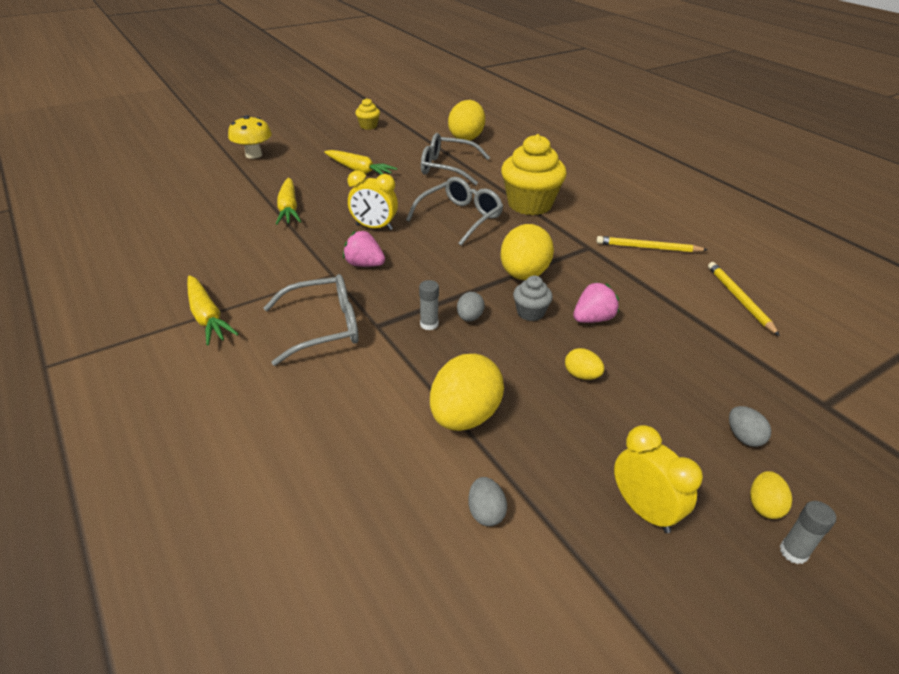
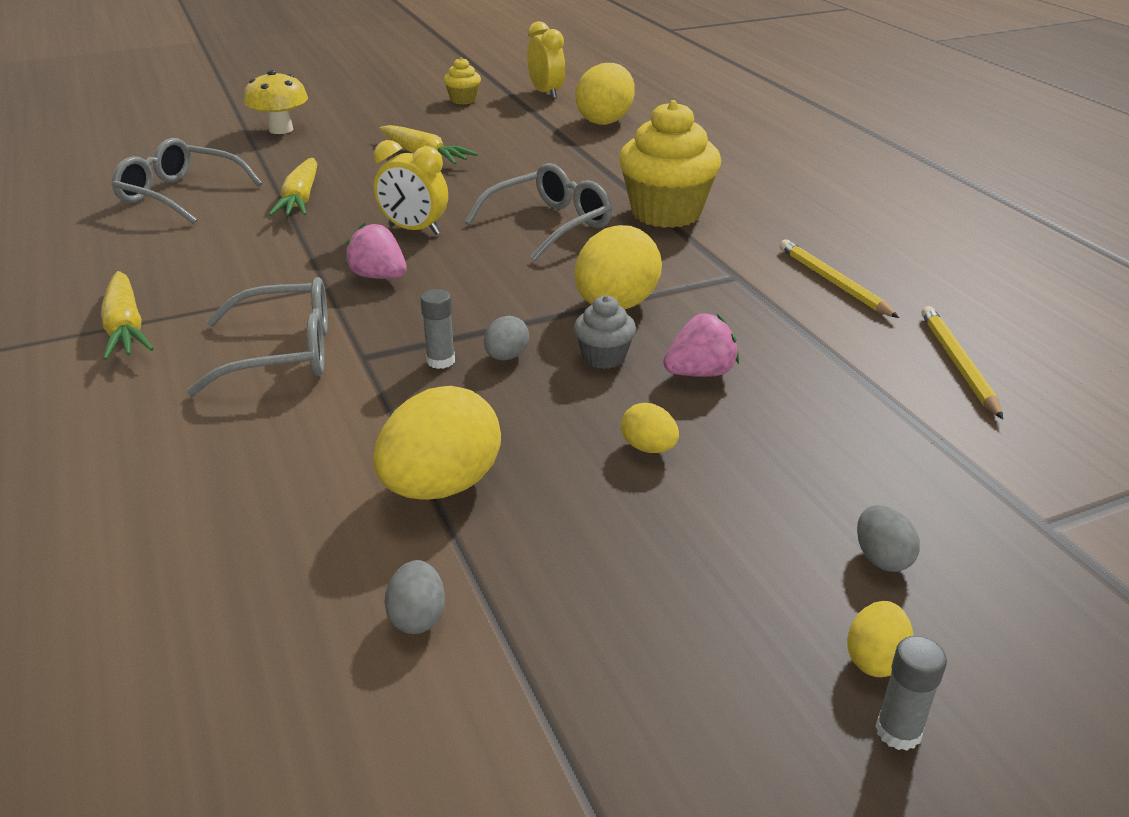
camera: 10 degrees right, 5 degrees down
(447, 168) = (558, 158): grey glasses -> grey glasses (180, 195)
(643, 510) = (669, 643): yellow clock -> yellow clock (546, 93)
(648, 247) = (833, 282): yellow pencil -> yellow pencil turned 45 degrees clockwise

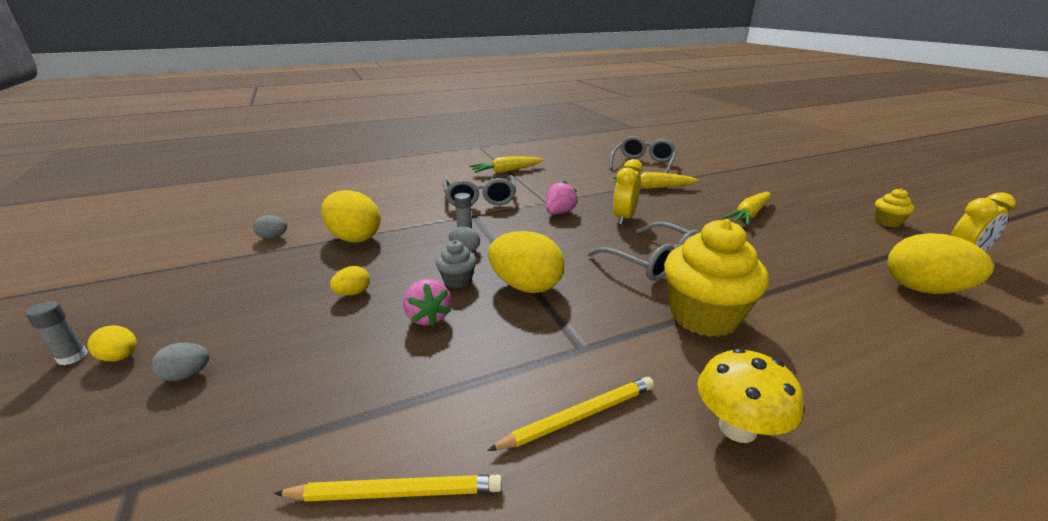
camera: 90 degrees right, 5 degrees down
(281, 130) = (754, 174): yellow mushroom -> yellow mushroom (737, 428)

